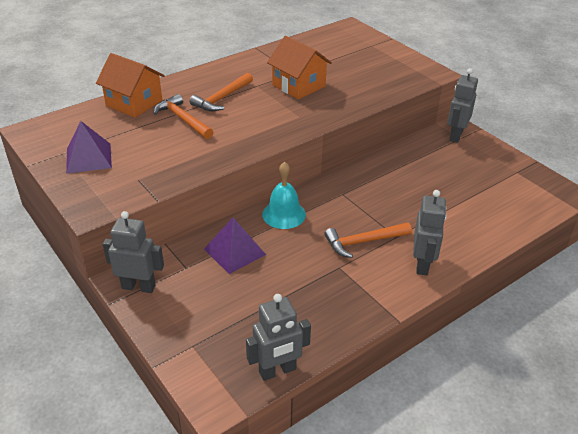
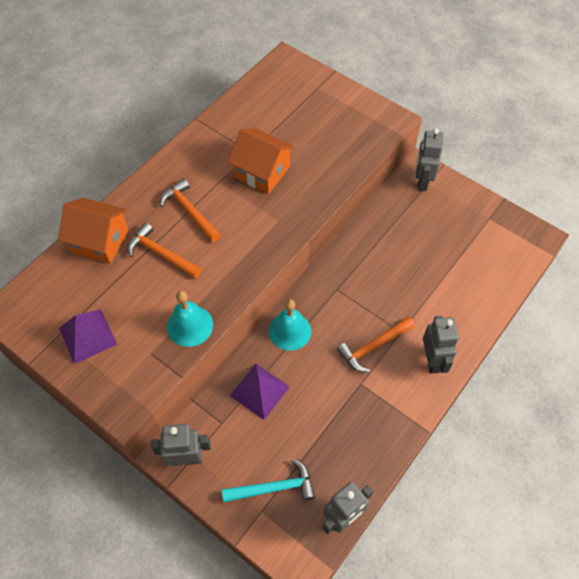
camera: 15 degrees left, 20 degrees up
(184, 168) = (190, 325): none -> turquoise bell
(215, 329) = (274, 488): none -> turquoise hammer
(222, 98) = (190, 211): orange hammer -> orange hammer turned 120 degrees clockwise

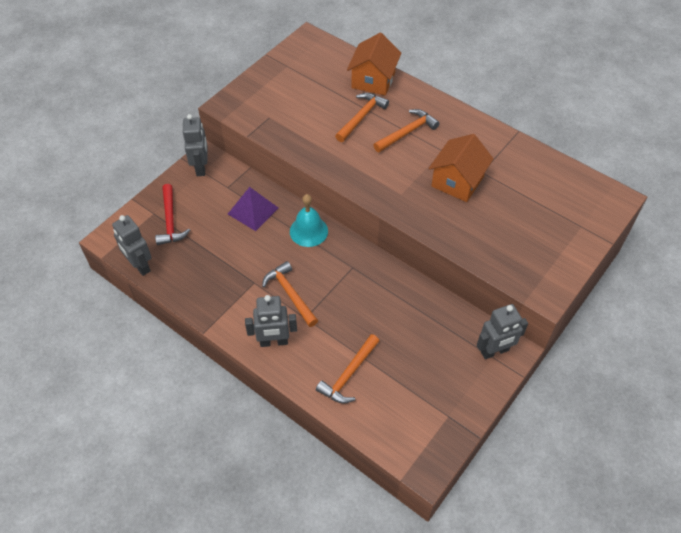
camera: 90 degrees right, 5 degrees down
(87, 336) = (286, 81): purple pyramid -> none
(190, 325) = (292, 138): turquoise bell -> none
(274, 488) = (170, 221): turquoise hammer -> red hammer
(422, 181) = (495, 351): grey robot -> grey robot turned 150 degrees clockwise
(460, 293) = (348, 374): none -> orange hammer

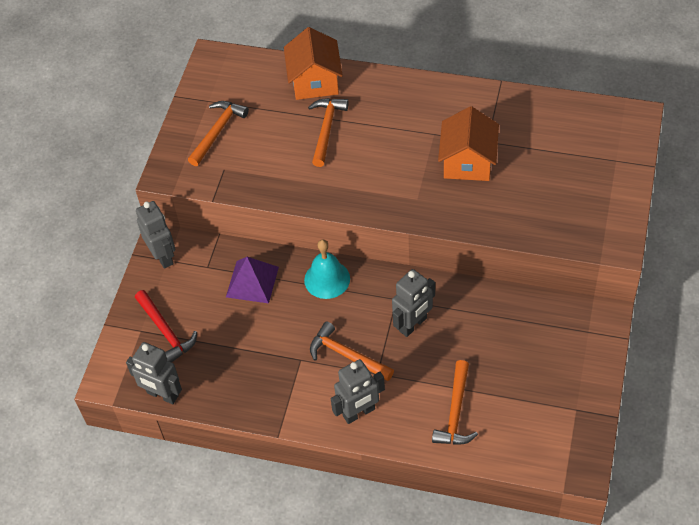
camera: 20 degrees left, 0 degrees up
(407, 132) = (386, 128): orange hammer -> orange hammer (218, 131)
(495, 351) = (587, 325): grey robot -> grey robot (413, 325)

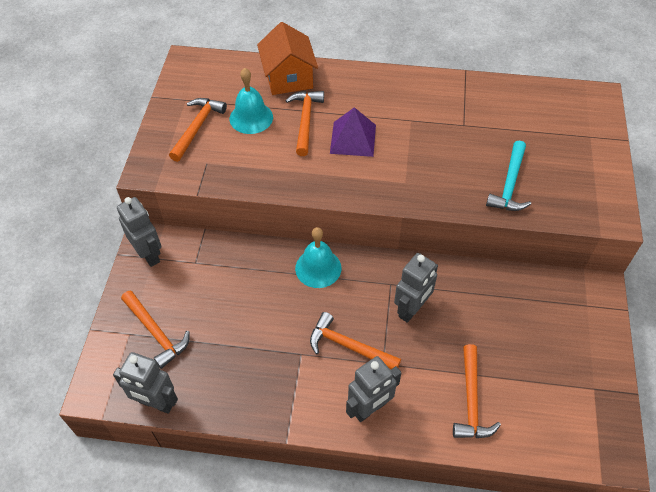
camera: 10 degrees left, 0 degrees up
(166, 331) = (156, 333): red hammer -> orange hammer
(252, 282) = (242, 275): purple pyramid -> purple pyramid (353, 139)
(272, 123) = (251, 118): none -> turquoise bell
(468, 162) = (449, 144): orange house -> none
(521, 207) = (509, 184): none -> turquoise hammer

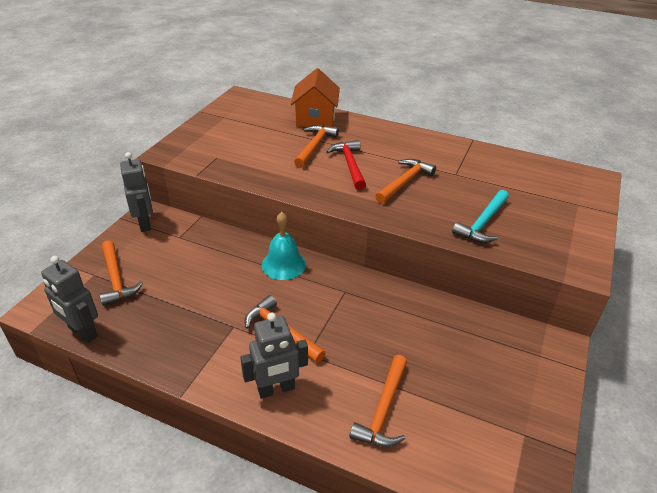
camera: 15 degrees right, 15 degrees down
(197, 127) = (223, 135): orange hammer -> orange hammer (405, 182)
(251, 118) = (270, 136): turquoise bell -> none
(353, 139) = (350, 165): purple pyramid -> red hammer
(412, 309) = (356, 316): grey robot -> none

